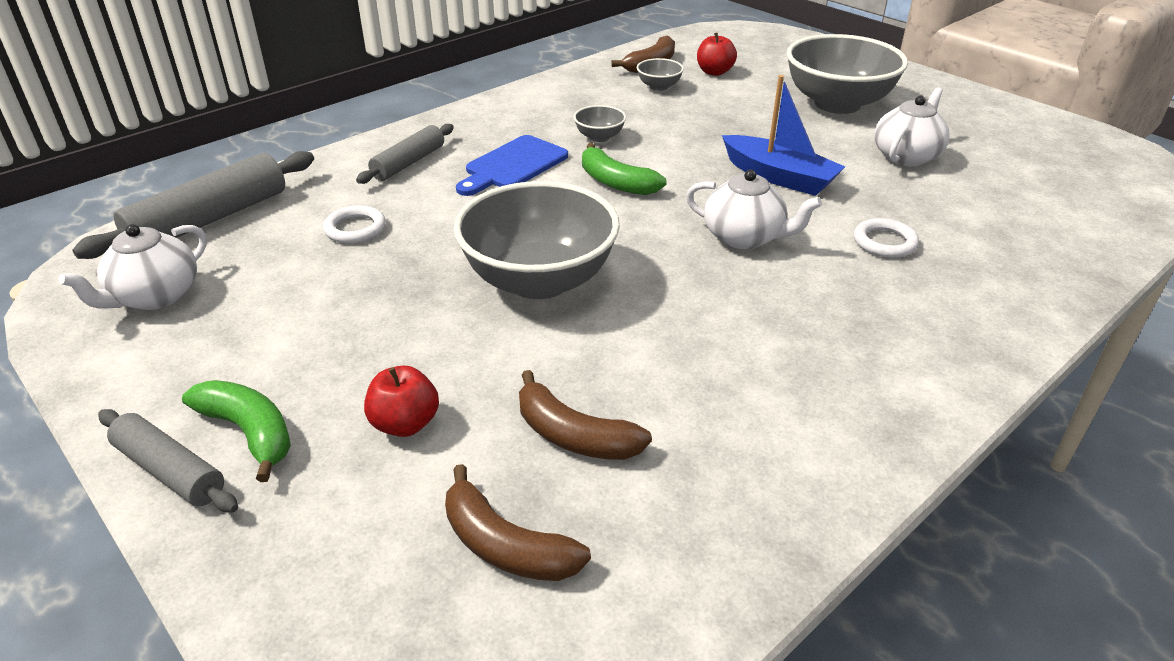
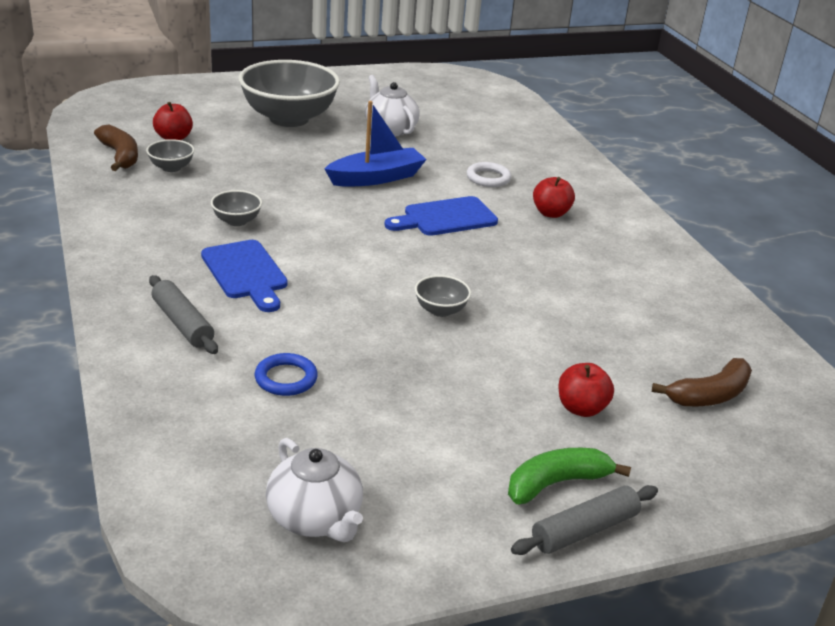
camera: 70 degrees left, 5 degrees down
(210, 220) = (184, 466): grey rolling pin -> none
(355, 229) = (286, 378): white ring -> blue ring
(539, 280) = (440, 310): grey bowl -> grey bowl, size x0.42
(574, 436) = (624, 345): brown banana -> none
(616, 182) = (323, 238): green banana -> none
(744, 237) = (445, 218): white teapot -> blue cutting board
(856, 307) = (551, 213): none -> red apple

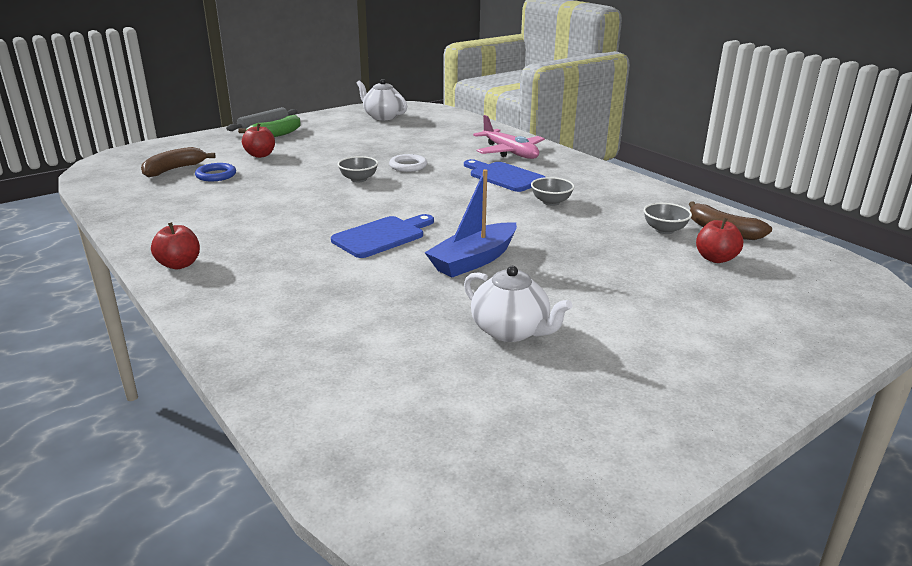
camera: 165 degrees right, 5 degrees down
(183, 323) = (510, 152): grey rolling pin -> pink plane
(286, 378) = (431, 143): blue ring -> blue ring (216, 175)
(289, 118) = (646, 315): grey bowl -> none
(488, 178) = (352, 286): white ring -> white ring (408, 166)
(551, 213) = (275, 261): red apple -> red apple (179, 264)

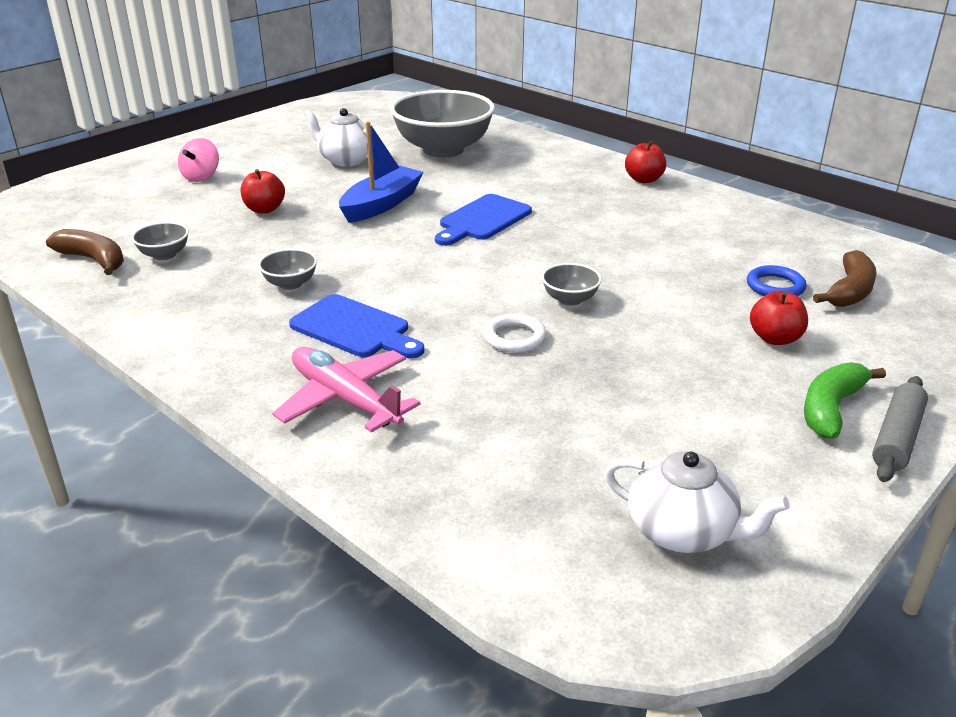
camera: 170 degrees right, 5 degrees up
(373, 337) = (443, 149): none -> grey bowl
(693, 319) = (201, 177): none -> pink spinning top
(715, 258) = (135, 226): red apple -> red apple (264, 209)

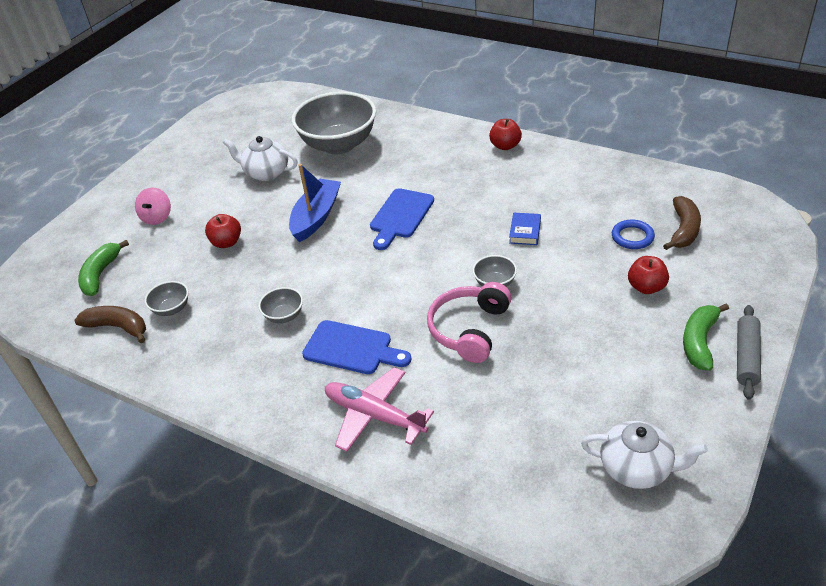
camera: 10 degrees left, 10 degrees up
(107, 213) = (100, 274): none -> green banana
(514, 337) = (469, 329): white ring -> pink headphones
(633, 258) = (525, 232): none -> blue book

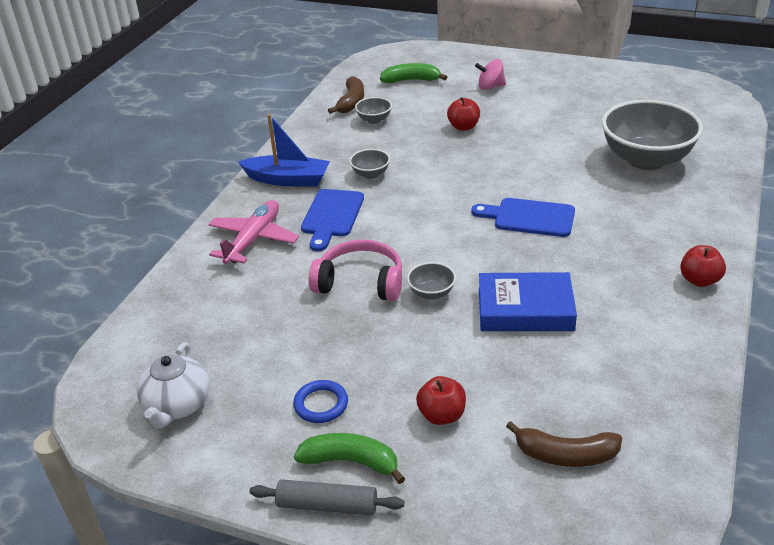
camera: 80 degrees right, 5 degrees down
(266, 173) = (577, 126): white teapot -> none
(316, 217) = (514, 167): blue boat -> blue boat (288, 179)
(525, 232) = (525, 309): blue book -> blue book, size x1.96
(632, 237) = (537, 403): blue ring -> blue ring (321, 404)

